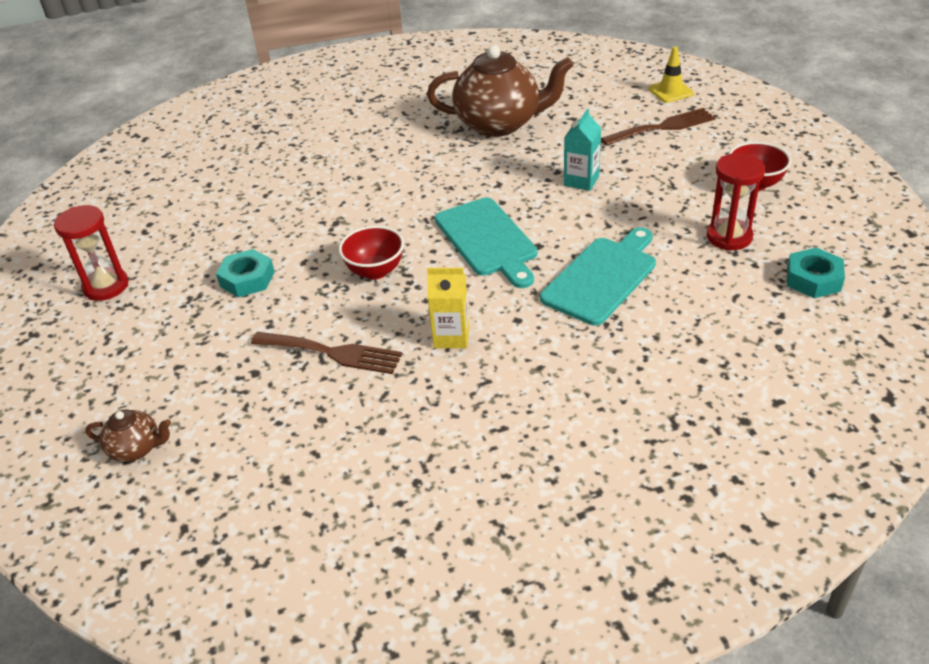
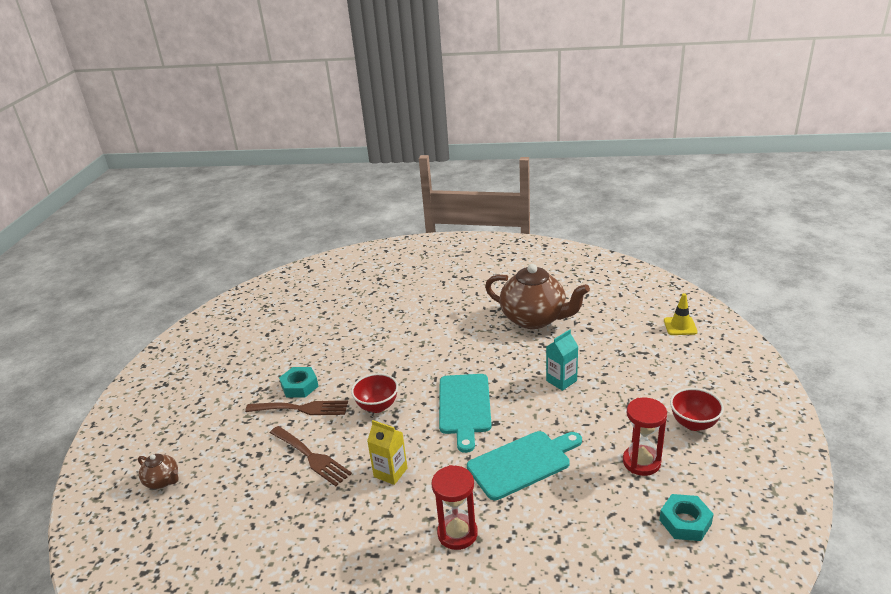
camera: 25 degrees right, 10 degrees down
(106, 286) = (222, 365): red hourglass -> red hourglass (457, 533)
(663, 127) = (653, 354): brown fork -> brown fork (302, 408)

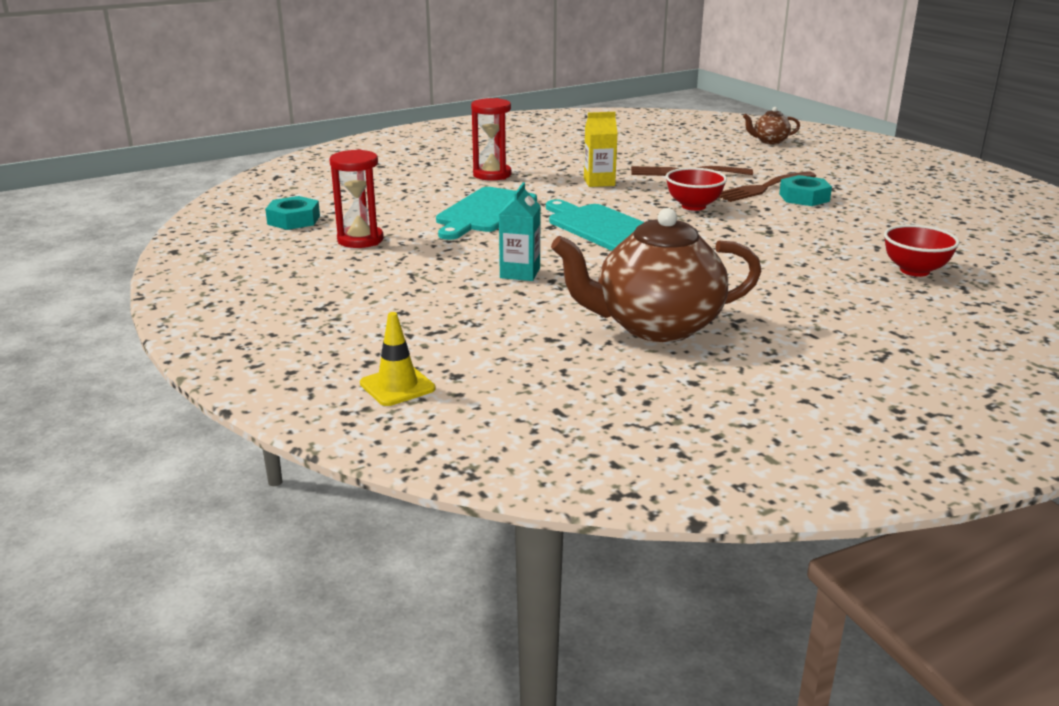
camera: 140 degrees right, 5 degrees down
(693, 424) = (314, 279): red bowl -> red bowl (914, 271)

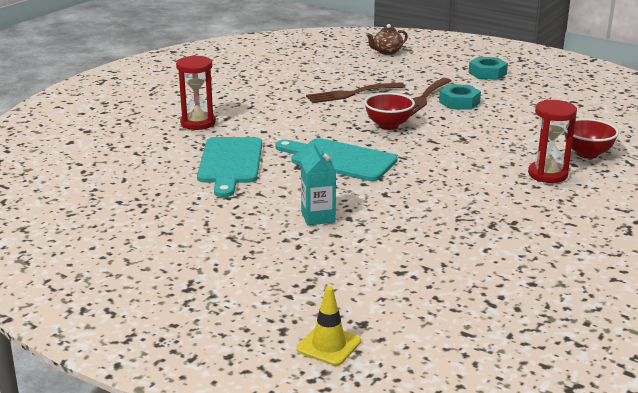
camera: 25 degrees left, 0 degrees up
(294, 220) = (67, 205): turquoise nut -> turquoise nut (487, 73)
(360, 240) = (151, 213): red hourglass -> red hourglass (547, 174)
(599, 182) = (294, 115): yellow carton -> none
(655, 326) = (463, 242): brown teapot -> none

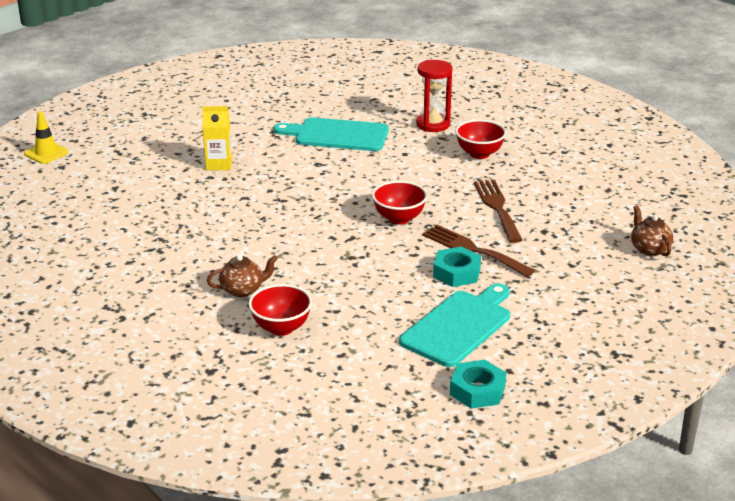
camera: 100 degrees right, 5 degrees up
(256, 103) = (479, 154): none -> red bowl
(318, 217) = (219, 164): turquoise carton -> yellow carton
(339, 159) = (325, 184): turquoise cutting board -> turquoise cutting board (458, 326)
(487, 73) = (559, 313): turquoise nut -> turquoise nut (477, 390)
(547, 174) = (243, 290): red hourglass -> brown teapot

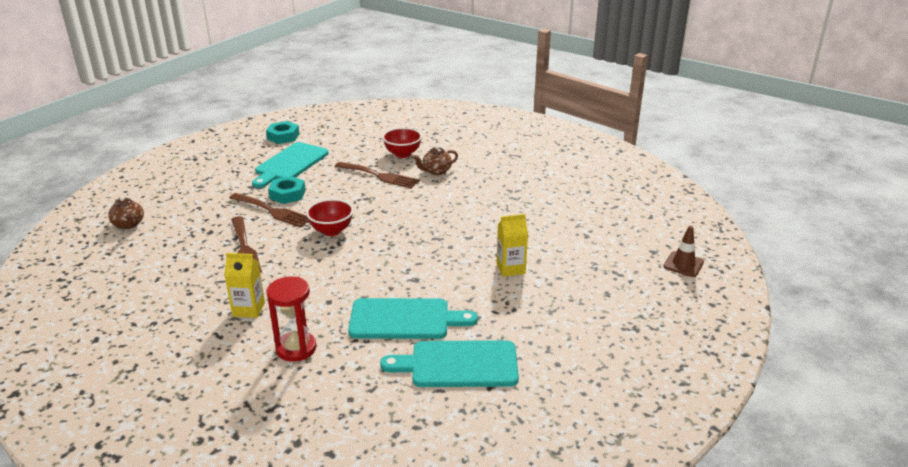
camera: 170 degrees right, 0 degrees up
(46, 153) = (683, 264): yellow traffic cone -> brown traffic cone
(303, 105) = (459, 365): none -> turquoise cutting board
(326, 290) = (380, 176): none -> brown fork
(479, 154) = (248, 309): red bowl -> yellow carton

